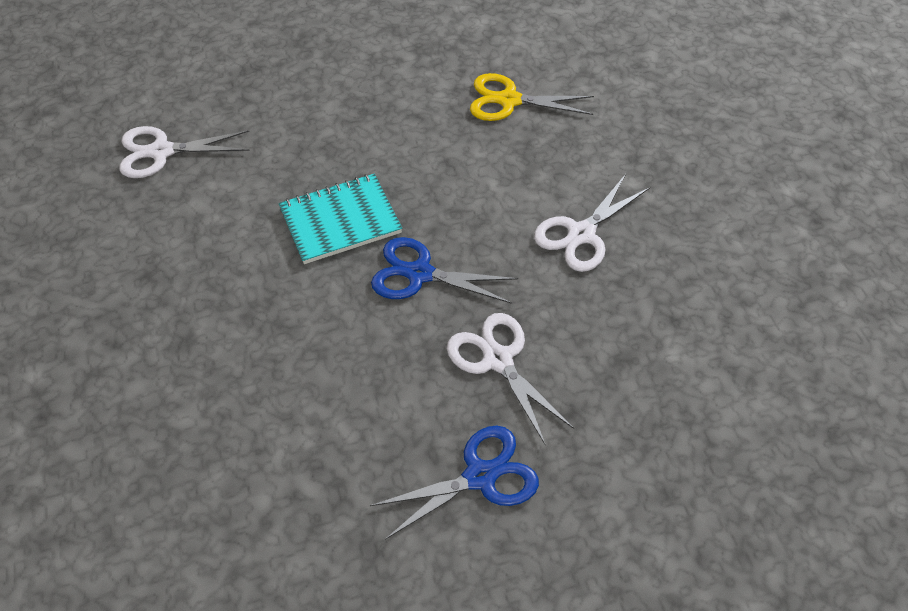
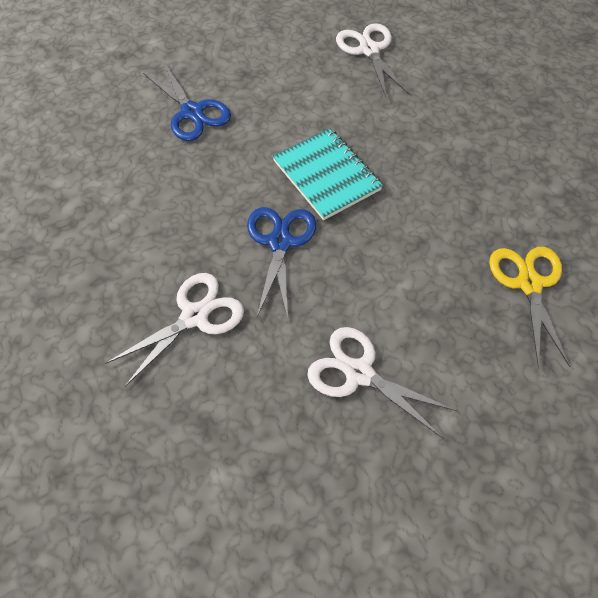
camera: 80 degrees right, 5 degrees up
(480, 476) = (78, 318): blue scissors -> blue scissors (192, 112)

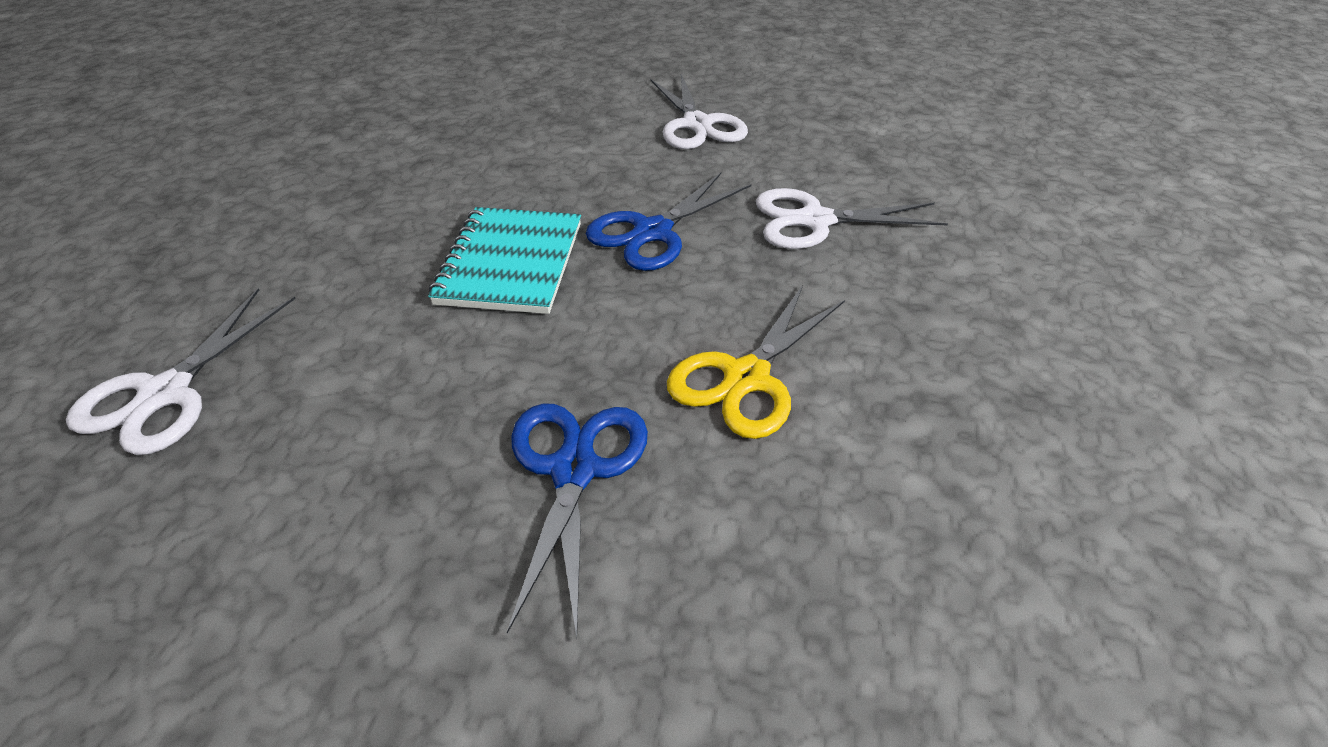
camera: 140 degrees left, 15 degrees down
(529, 284) = (478, 104): yellow scissors -> yellow scissors (746, 378)

